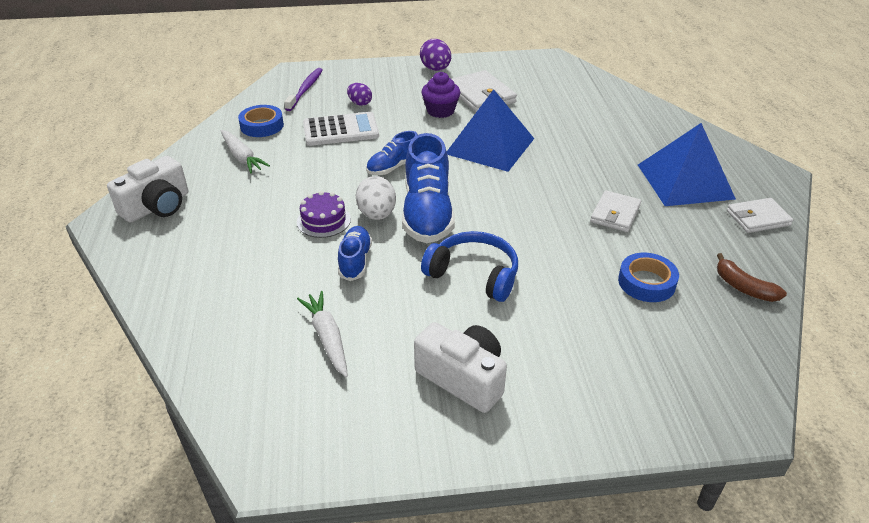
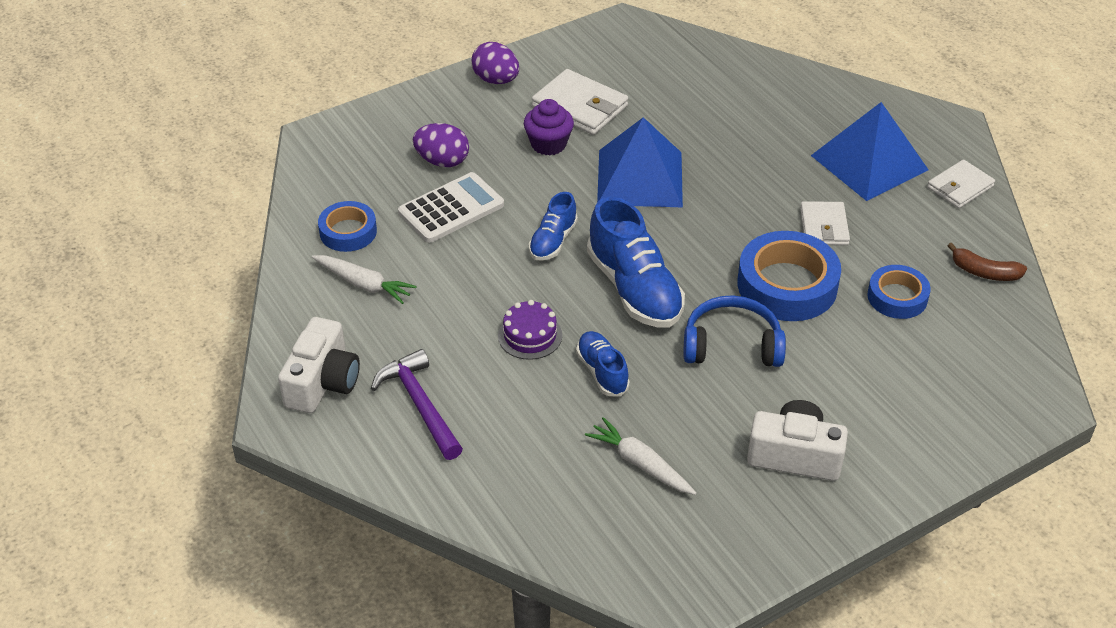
camera: 25 degrees left, 5 degrees up
(205, 241) = (420, 405): none -> purple hammer
(305, 89) = (356, 160): purple toothbrush -> none
(360, 103) = (442, 161): purple egg -> purple egg, size x1.53
(377, 214) = (582, 309): white egg -> none
(553, 245) = (787, 285): none -> blue tape

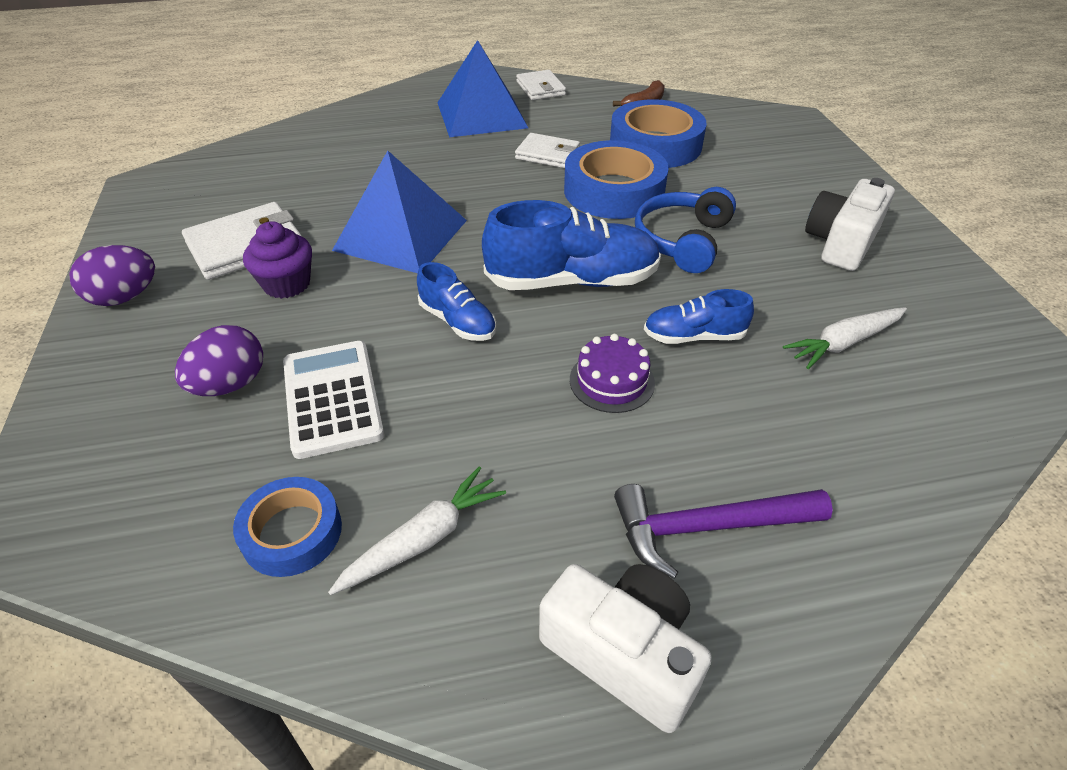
camera: 70 degrees left, 0 degrees up
(897, 297) = (655, 145): blue tape -> blue tape, size x1.69

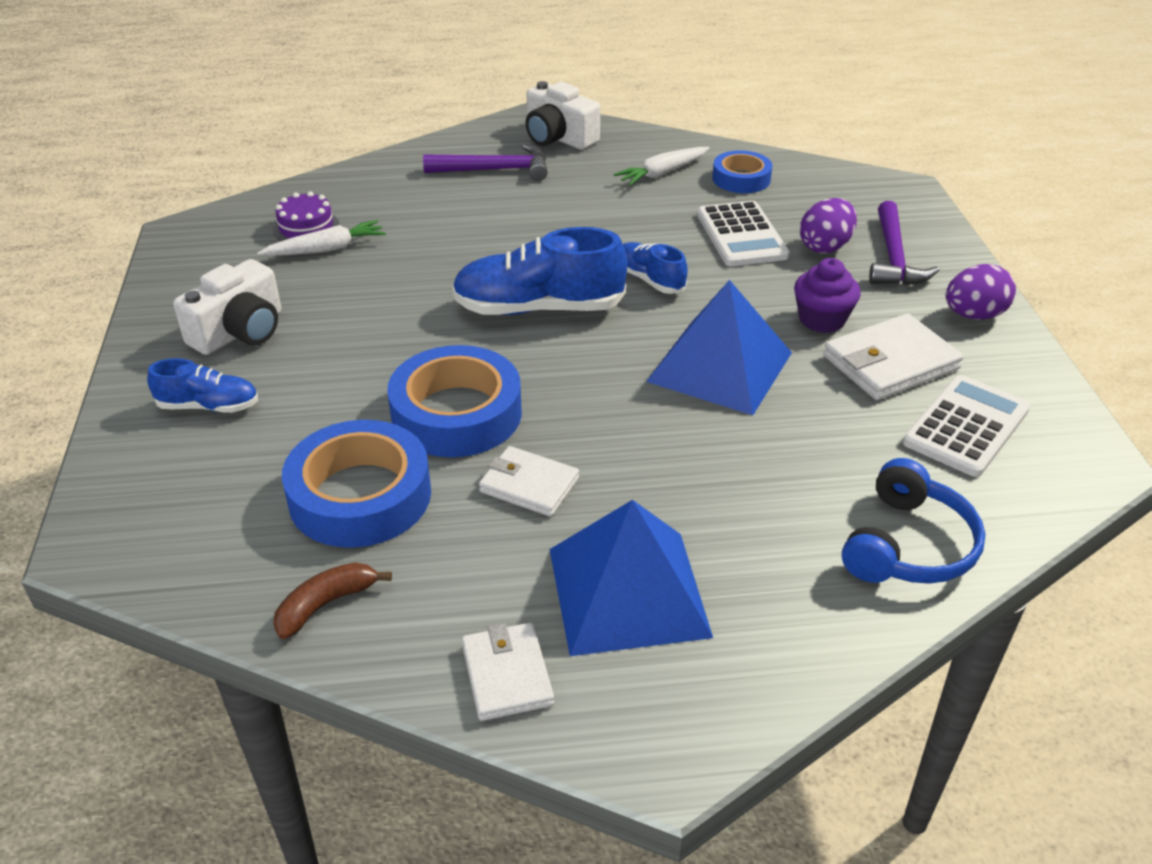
camera: 175 degrees left, 5 degrees down
(153, 372) = (893, 257): none -> purple hammer
(219, 201) = (966, 426): none -> white calculator
(612, 381) = (527, 235): purple cake -> purple cake (306, 227)
(682, 241) = (407, 343): blue headphones -> blue headphones (908, 545)
(694, 336) = (447, 259): blue shoe -> blue shoe (208, 406)

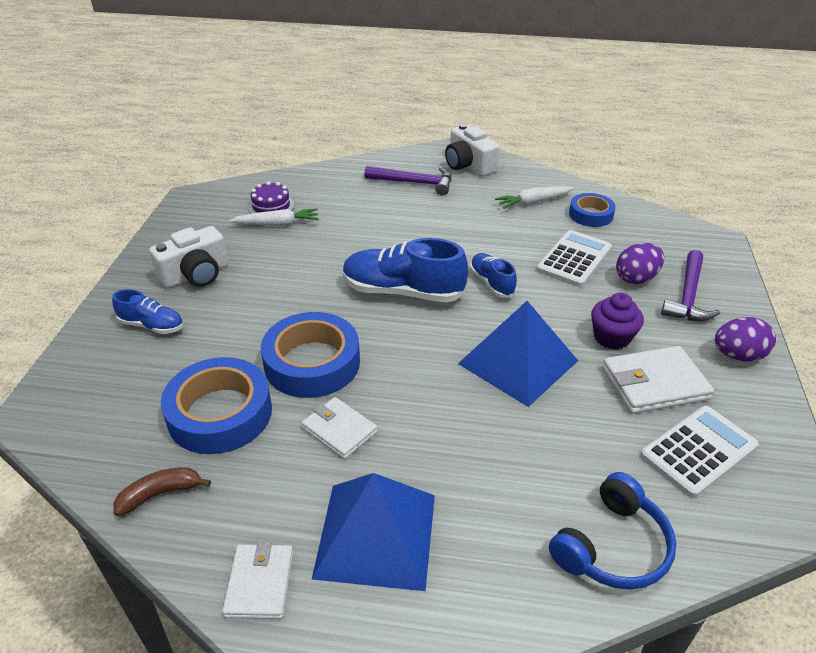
camera: 15 degrees right, 0 degrees up
(741, 235) = (574, 259): white calculator -> white calculator turned 150 degrees counterclockwise

